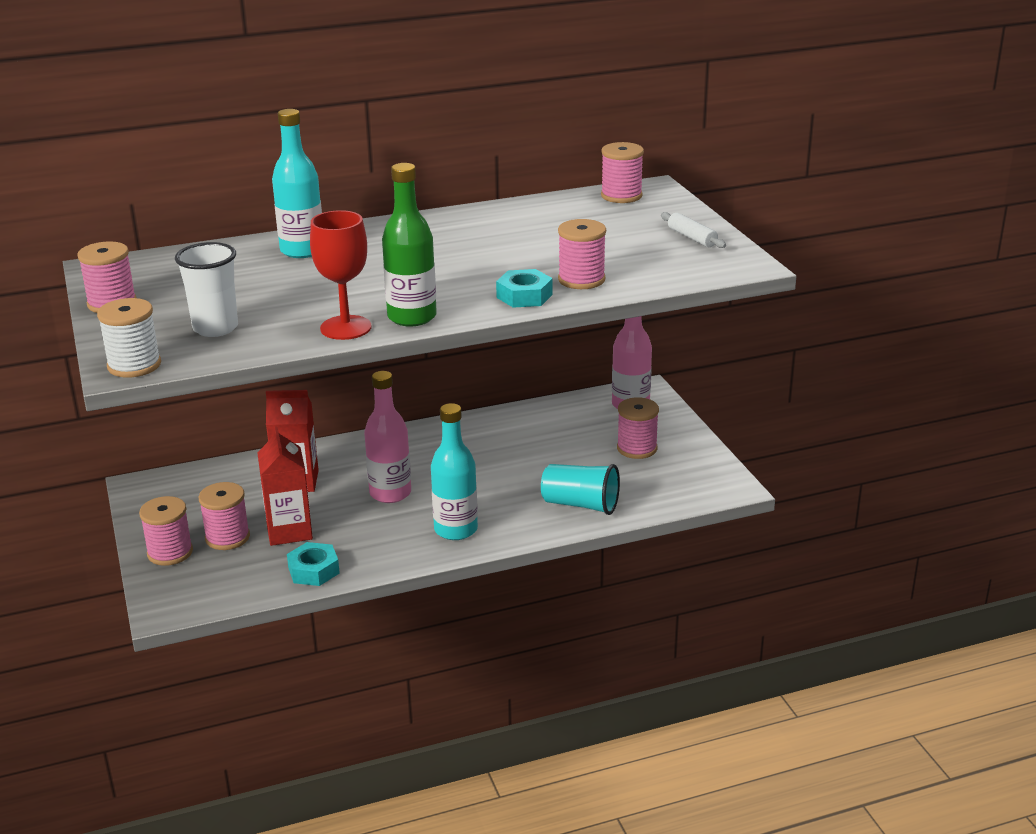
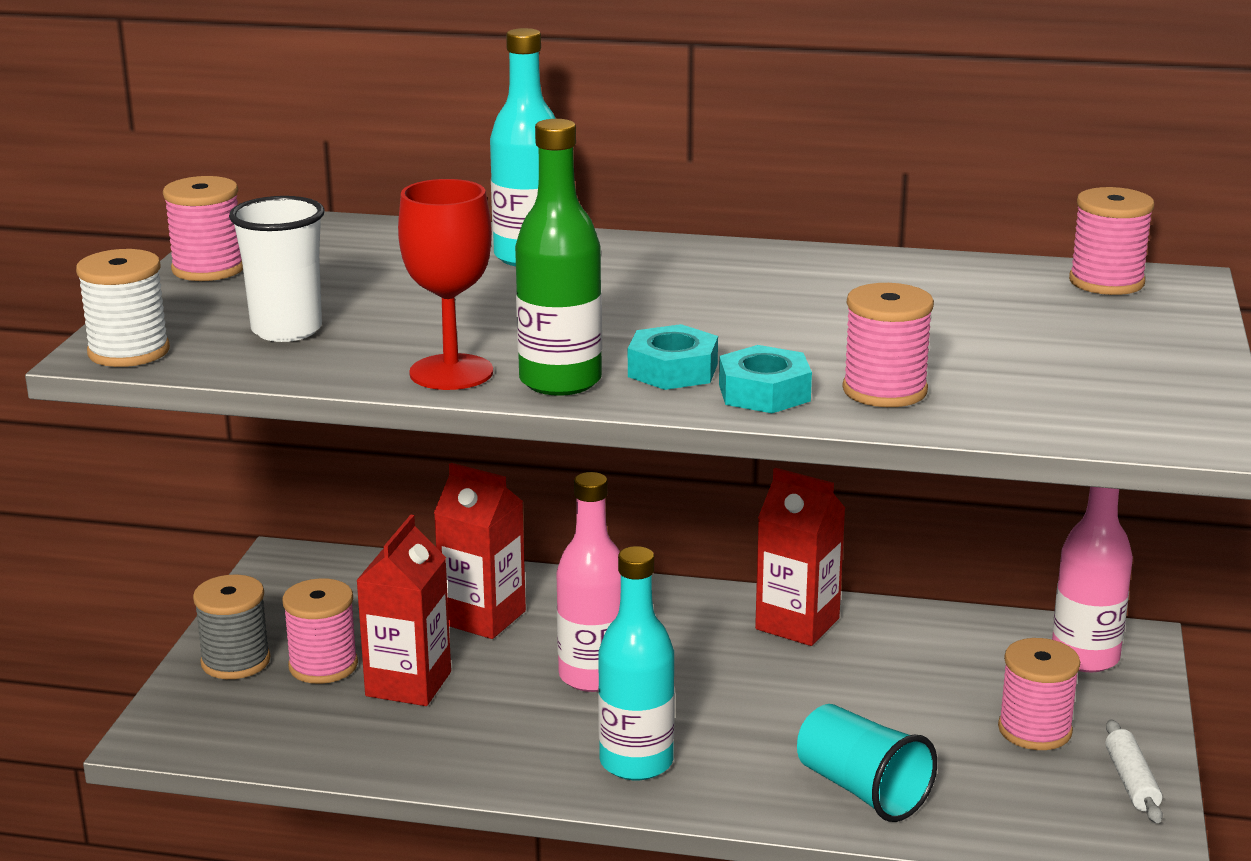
camera: 30 degrees right, 5 degrees down
(170, 552) = (235, 661): pink spool -> grey spool
(313, 570) = (387, 752): turquoise nut -> turquoise nut (672, 370)
(474, 431) = (797, 624): none -> red carton
(692, 237) = (1153, 370): white rolling pin -> white rolling pin (1131, 781)

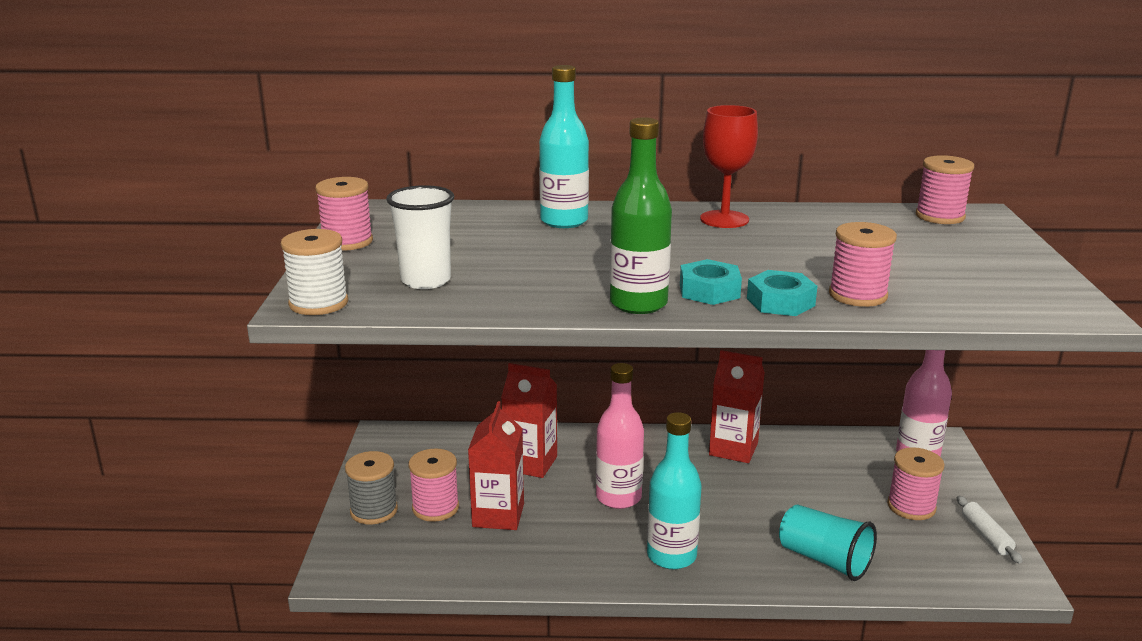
camera: 10 degrees left, 0 degrees up
(451, 372) = (559, 303): red goblet -> red goblet (724, 219)

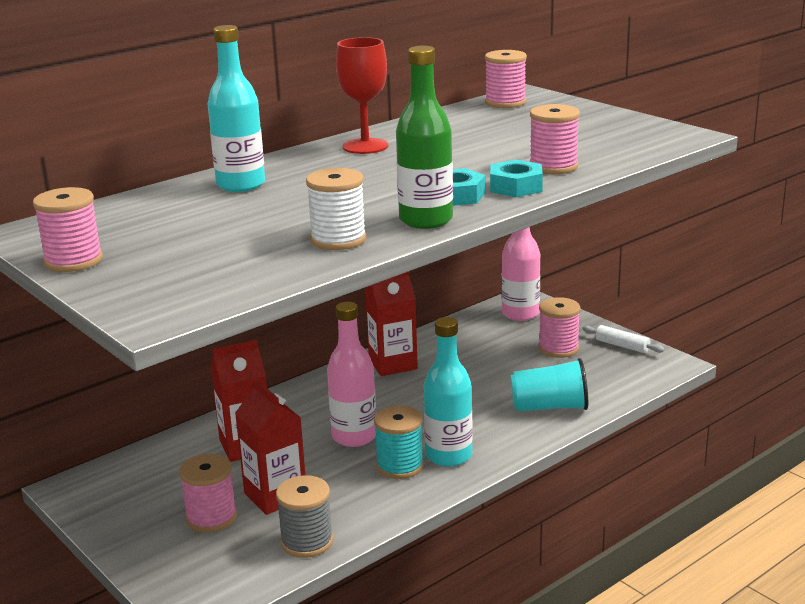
camera: 40 degrees left, 0 degrees up
(318, 303) = (165, 312): white spool -> white spool (338, 240)
(374, 511) = (156, 548): grey spool -> grey spool (307, 542)
(426, 280) = (222, 263): white cup -> none
(620, 543) = (400, 466): none -> turquoise spool

